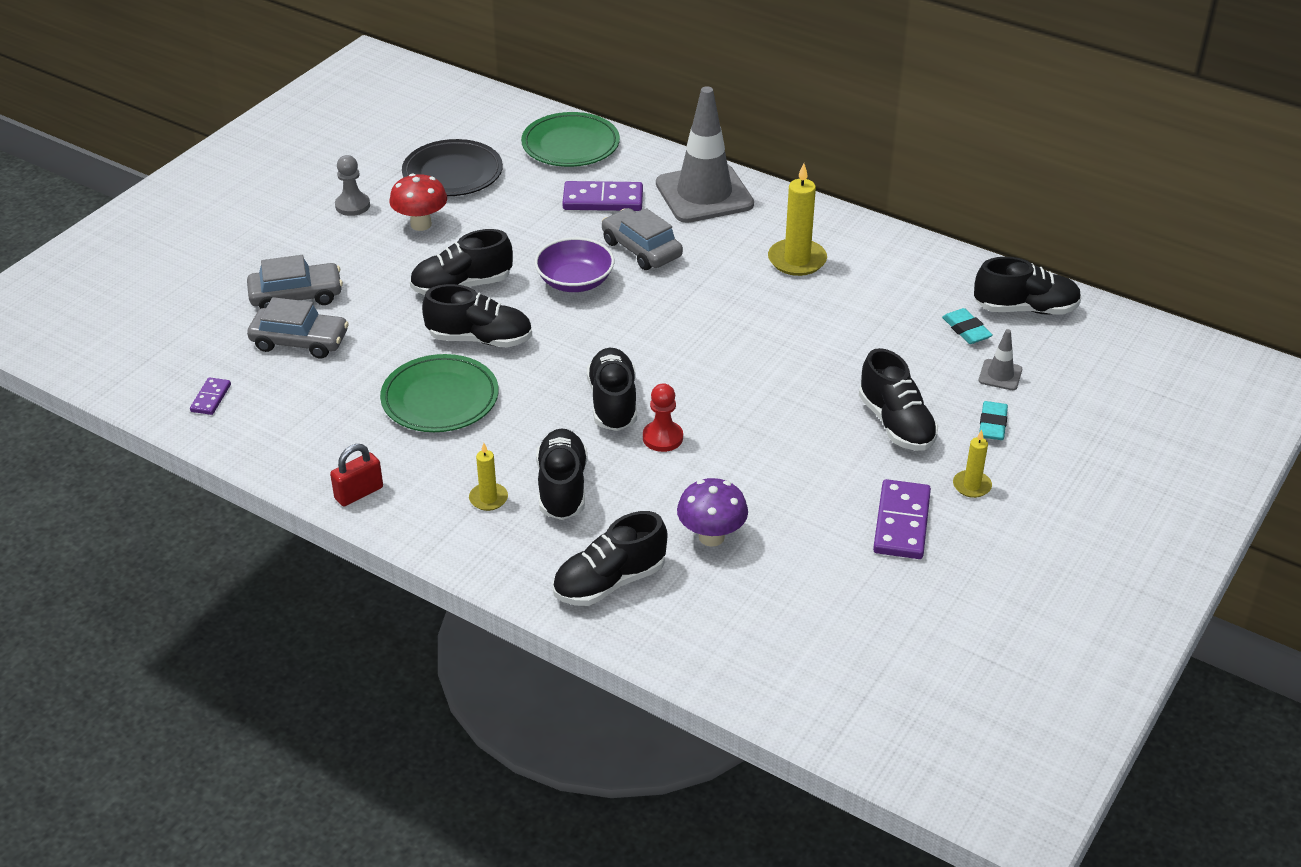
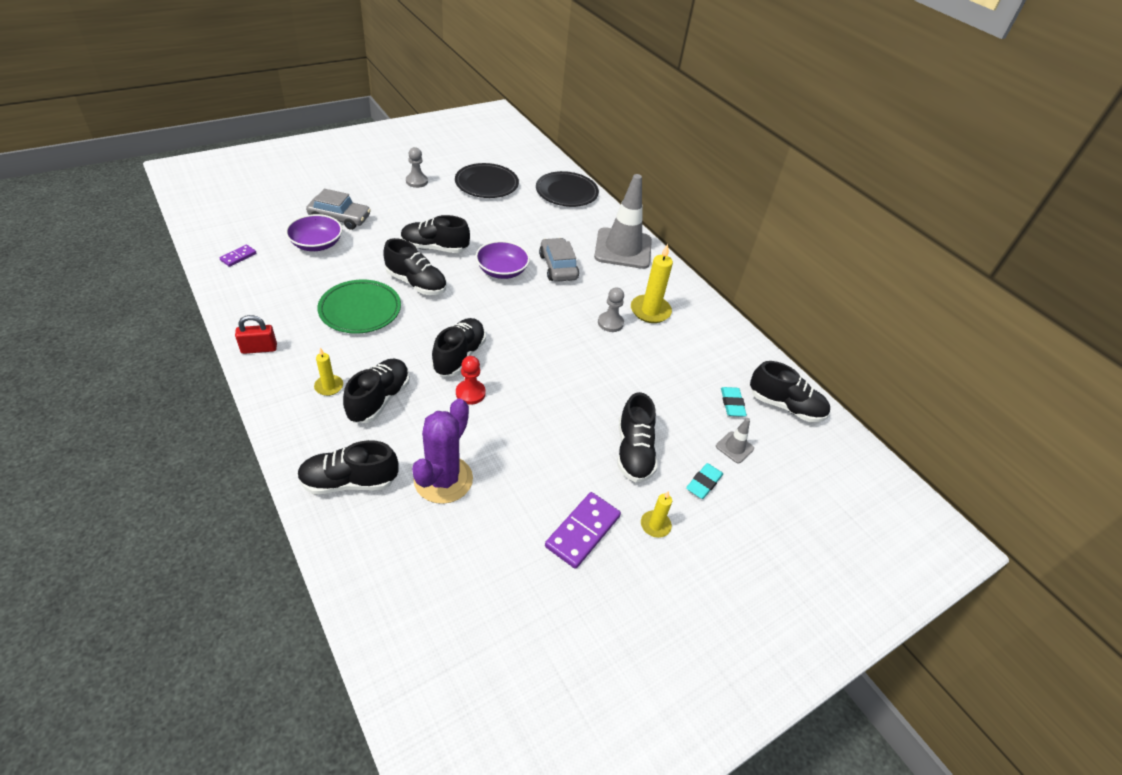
camera: 20 degrees right, 5 degrees up
(300, 341) = (317, 244): grey car -> purple bowl
(421, 224) = (444, 205): red mushroom -> none
(570, 145) = (566, 192): green plate -> black plate
(603, 200) = (559, 230): purple domino -> none
(711, 537) = (443, 479): purple mushroom -> purple cactus
(761, 293) = (610, 323): none -> grey pawn

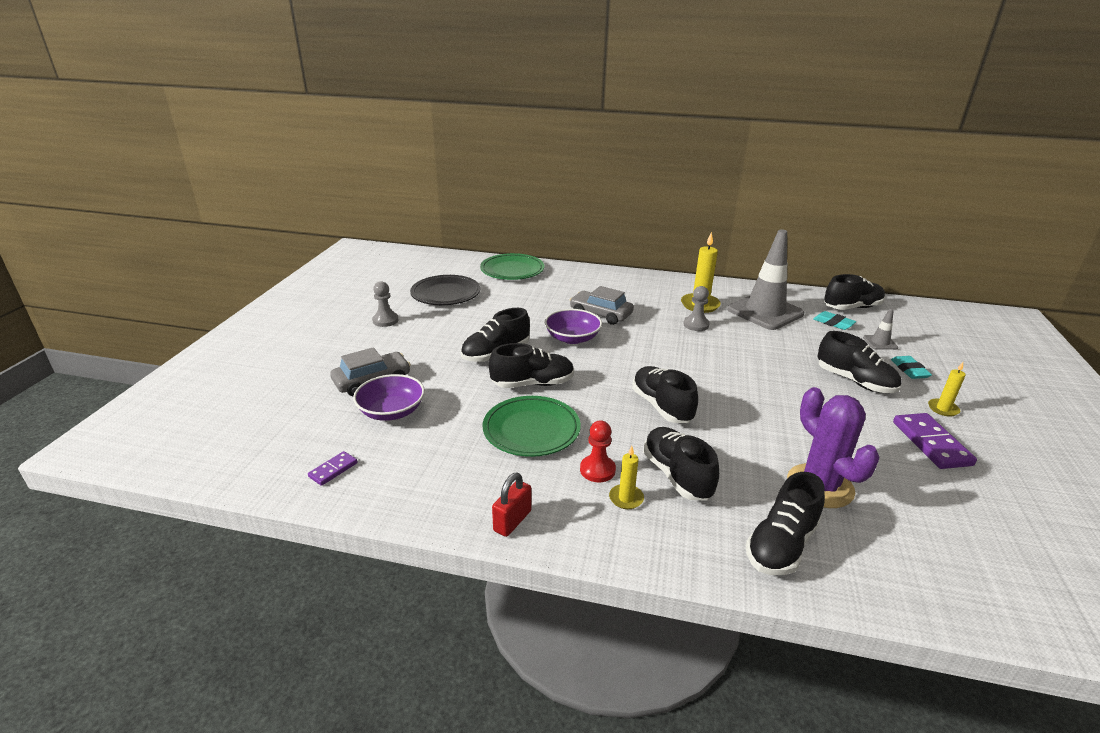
camera: 40 degrees left, 15 degrees down
(238, 257) = (333, 470): purple domino -> purple domino turned 45 degrees clockwise
(470, 393) = (717, 422): red pawn -> red pawn (597, 470)
(566, 192) = (512, 270): black plate -> green plate
(623, 249) = (614, 282): grey traffic cone -> grey traffic cone (765, 312)

